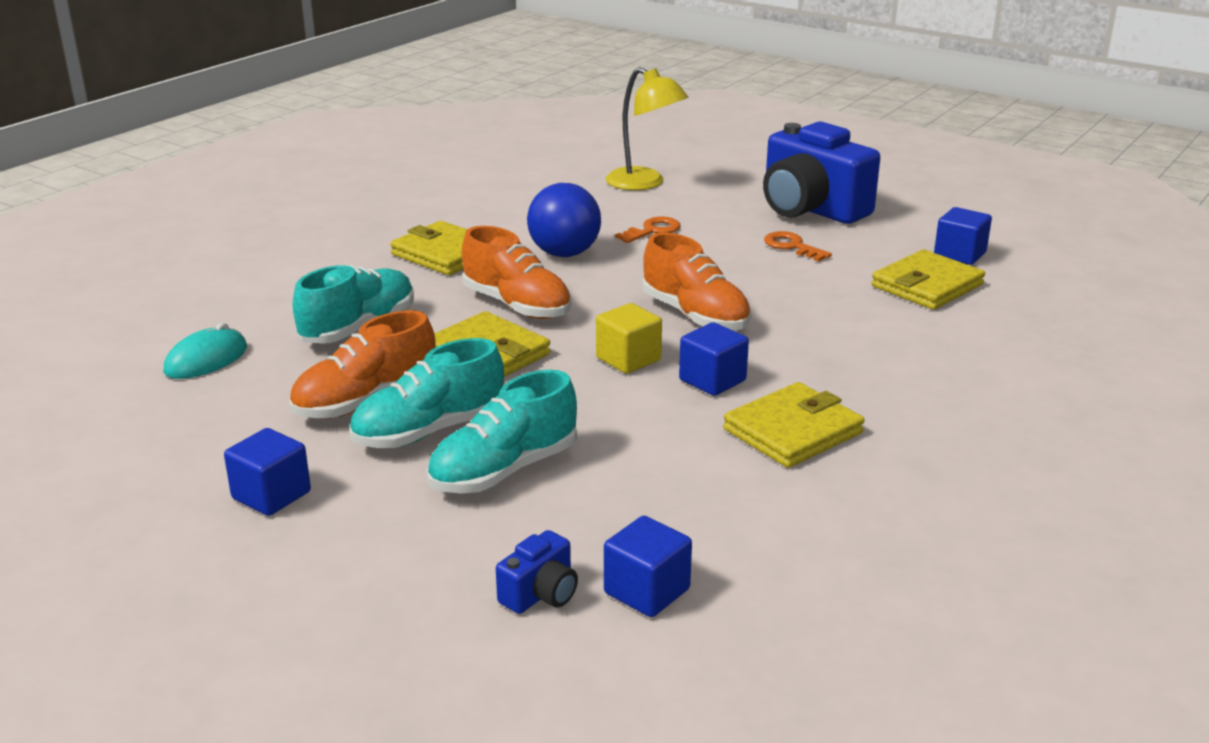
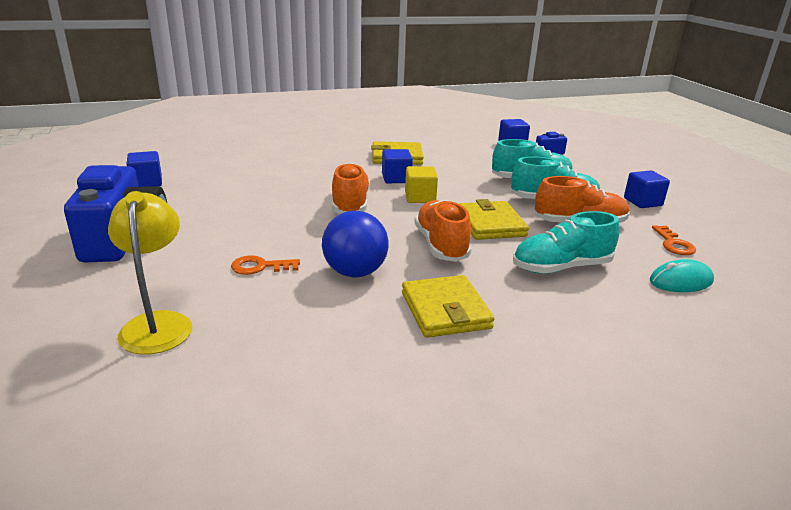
camera: 145 degrees left, 0 degrees up
(792, 246) = (209, 219): orange key -> orange key (673, 244)
(927, 285) = (208, 177): yellow wallet -> none

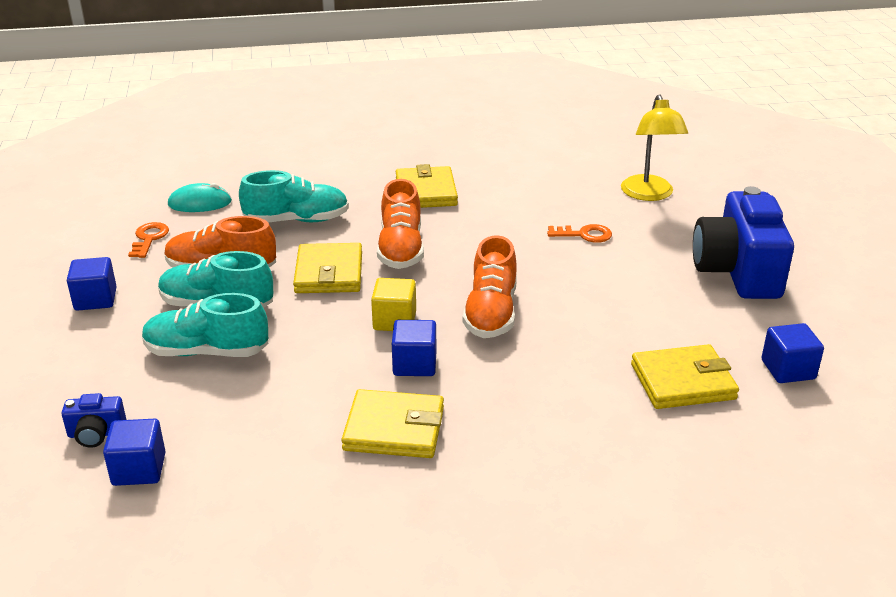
camera: 170 degrees left, 5 degrees up
(223, 176) = (683, 382): none -> yellow wallet
(355, 272) = (495, 225): blue ball -> none

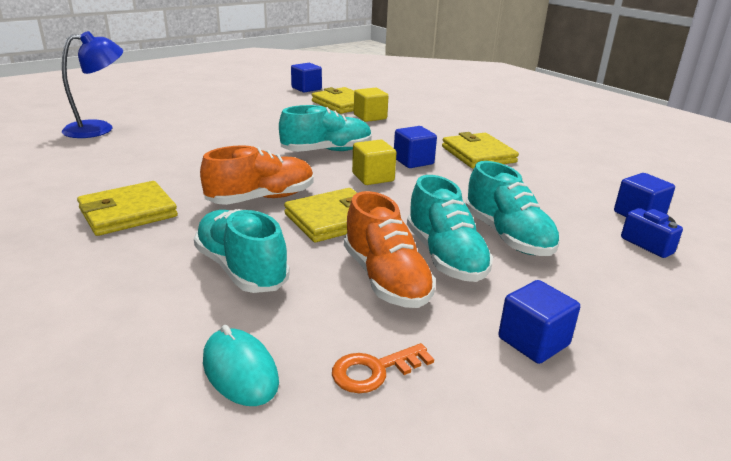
camera: 120 degrees left, 5 degrees down
(491, 313) = (327, 151): orange shoe -> turquoise shoe
(584, 235) = (185, 140): orange key -> none
(603, 388) = (370, 117): none -> yellow cube
(649, 194) = (99, 128): yellow lamp -> blue lamp
(737, 271) = (210, 101): blue camera -> none

